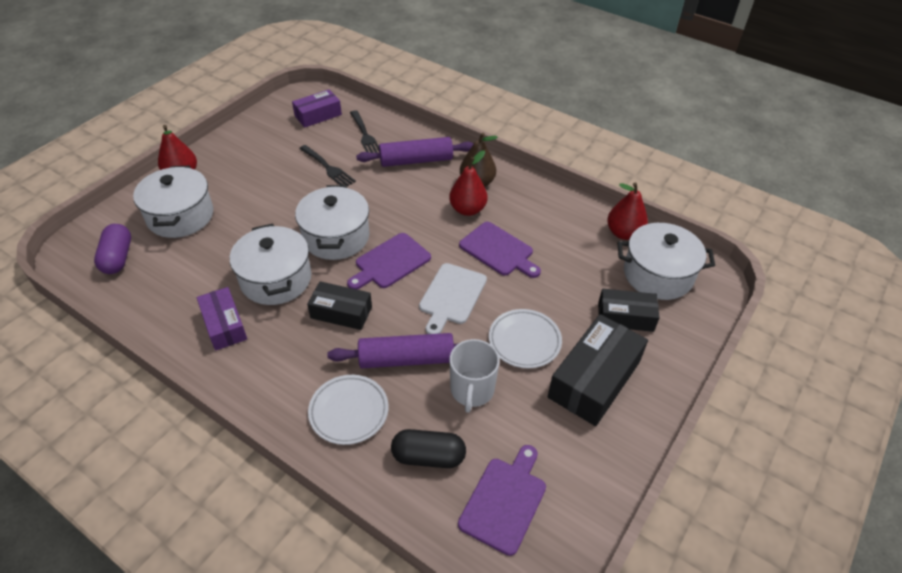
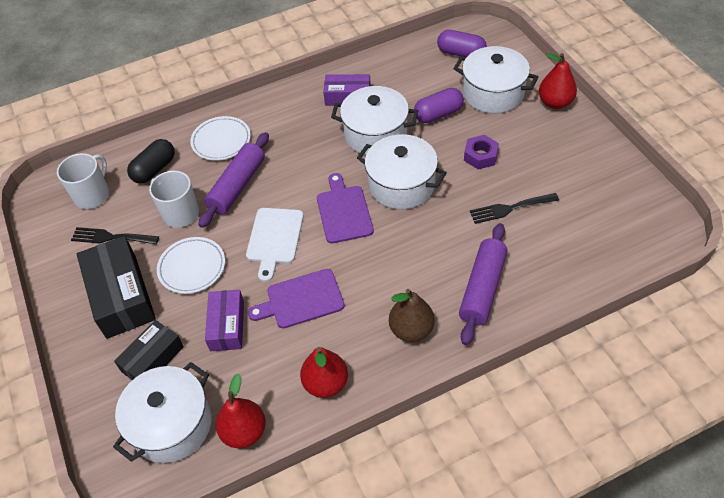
camera: 125 degrees right, 5 degrees up
(227, 244) = (438, 114): none -> purple capsule
(274, 200) = (480, 156): none -> purple nut
(318, 115) = (617, 228): purple box -> purple box (227, 326)
(341, 312) = (311, 163): black box -> none
(365, 135) = (555, 259): black fork -> black fork (111, 237)
(451, 296) = (274, 239): white cutting board -> white cutting board turned 135 degrees counterclockwise
(467, 209) = (374, 301): red pear -> red pear (326, 383)
(504, 501) = (92, 195): purple cutting board -> white mug

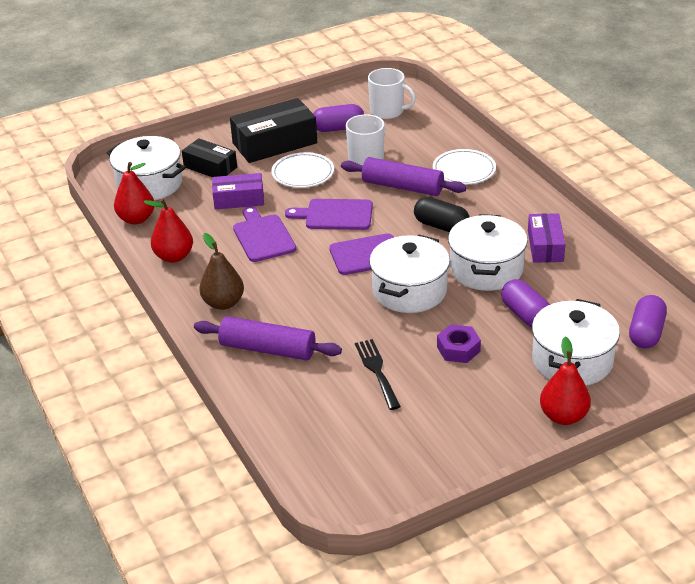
camera: 85 degrees right, 15 degrees down
(111, 237) = (338, 128): black fork -> purple capsule
(154, 169) = (421, 138): black capsule -> black capsule (441, 226)
(274, 239) = (335, 215): white cutting board -> purple cutting board

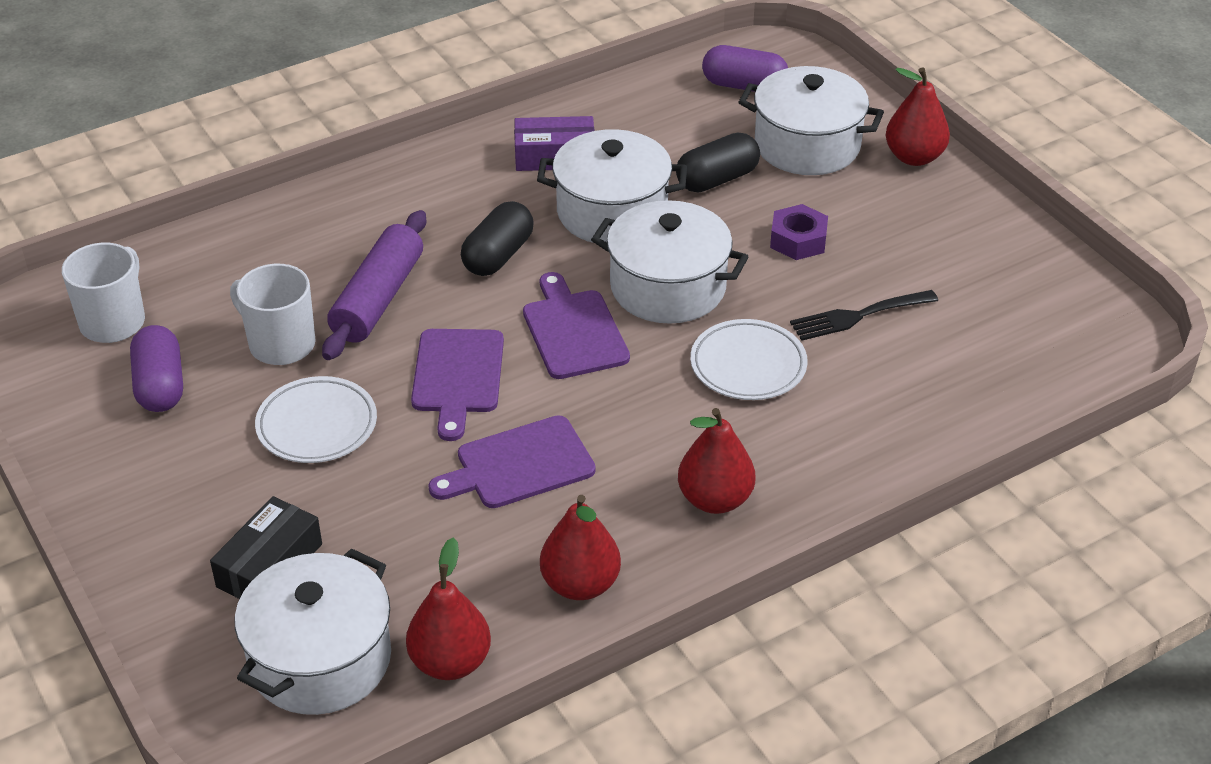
camera: 95 degrees left, 5 degrees up
(223, 303) = (715, 499): brown pear -> red pear
(239, 199) = (394, 509): purple box -> none
(268, 349) = (826, 434): purple rolling pin -> none
(274, 143) = (195, 474): black box -> none
(464, 170) = (337, 230): white plate -> white plate (748, 365)
(526, 315) = (717, 179): purple capsule -> black capsule

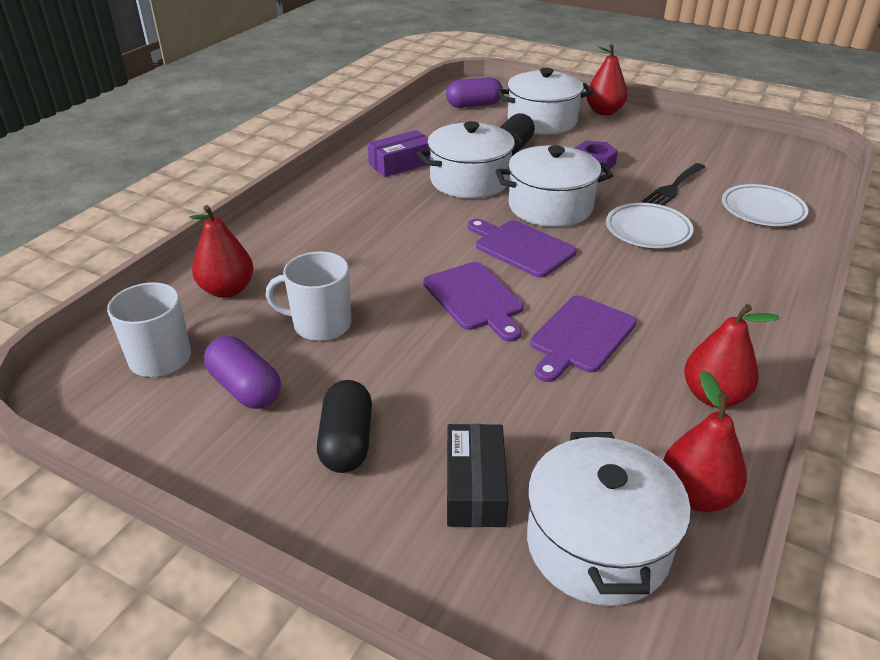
camera: 30 degrees left, 5 degrees down
(317, 425) = (406, 368): white plate -> white plate (762, 210)
(378, 299) = (366, 272): purple rolling pin -> none
(498, 255) = (423, 223): black capsule -> black capsule (347, 442)
(715, 499) = (726, 308): red pear -> red pear (227, 290)

